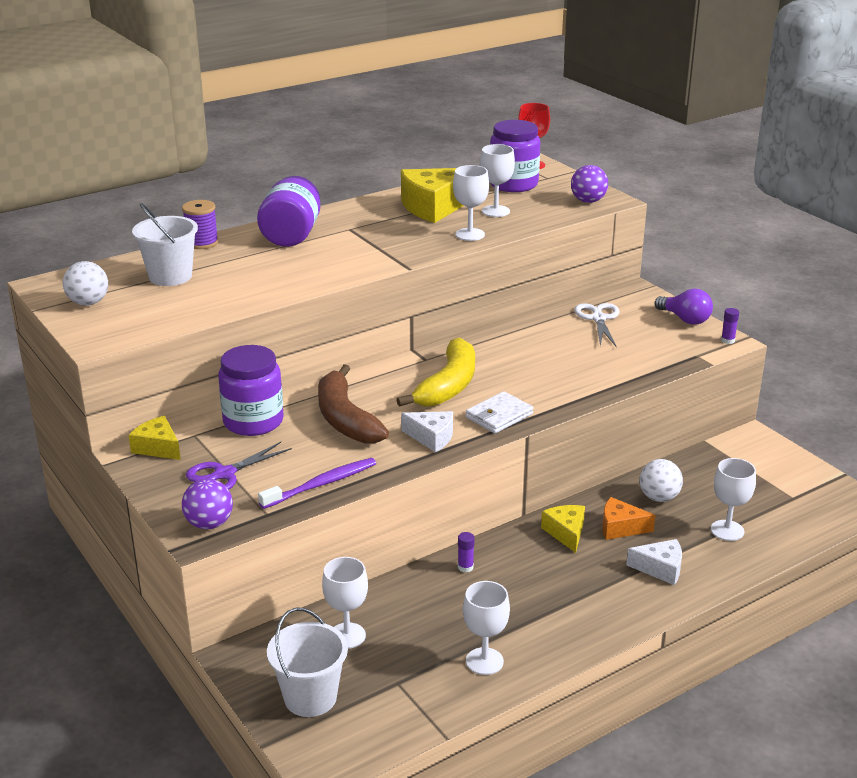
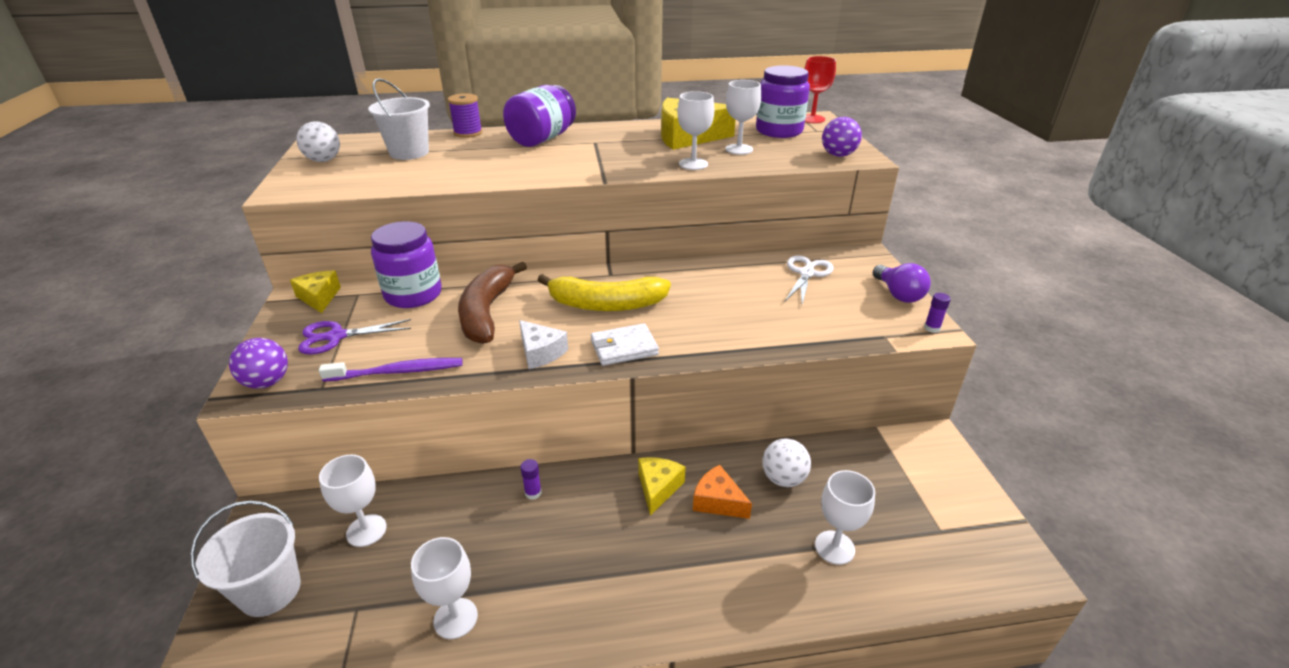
camera: 25 degrees right, 5 degrees up
(448, 385) = (606, 304): yellow banana -> yellow banana turned 45 degrees clockwise
(660, 568) = (725, 570): white cheese -> none

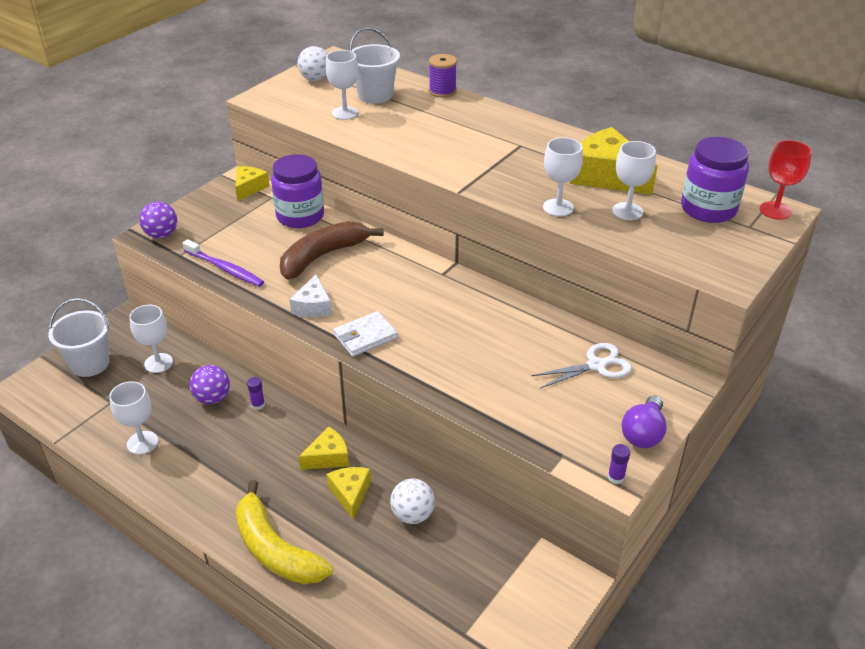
camera: 45 degrees right, 5 degrees up
(336, 337) = (225, 223): purple scissors -> none
(542, 139) = (486, 123): purple jar -> none
(606, 304) = (403, 296): yellow banana -> yellow banana (275, 549)
(624, 348) = (365, 336): white wallet -> white wallet turned 60 degrees counterclockwise
(717, 501) = (350, 494): orange cheese -> yellow cheese
(834, 547) = (377, 579): white goblet -> white goblet (345, 113)
(838, 155) = (709, 264): purple ball -> purple ball (212, 398)

